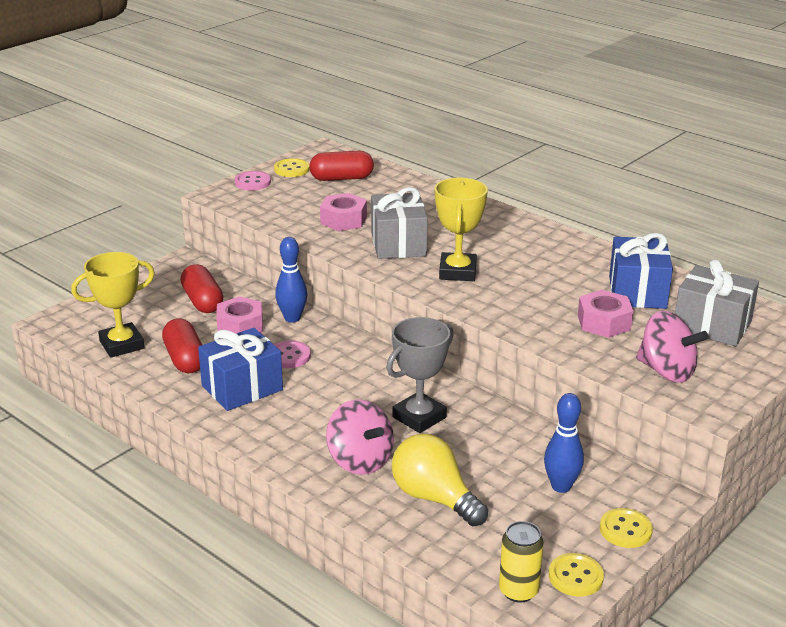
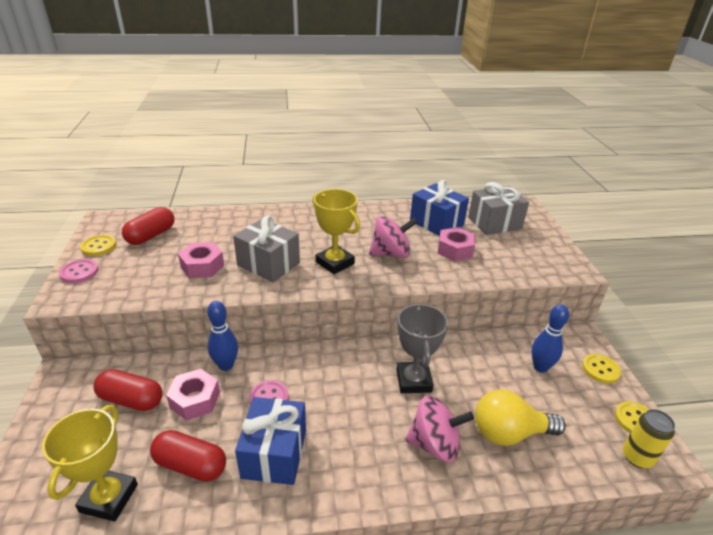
camera: 50 degrees left, 5 degrees up
(666, 371) = (526, 261): pink spinning top -> pink spinning top (390, 253)

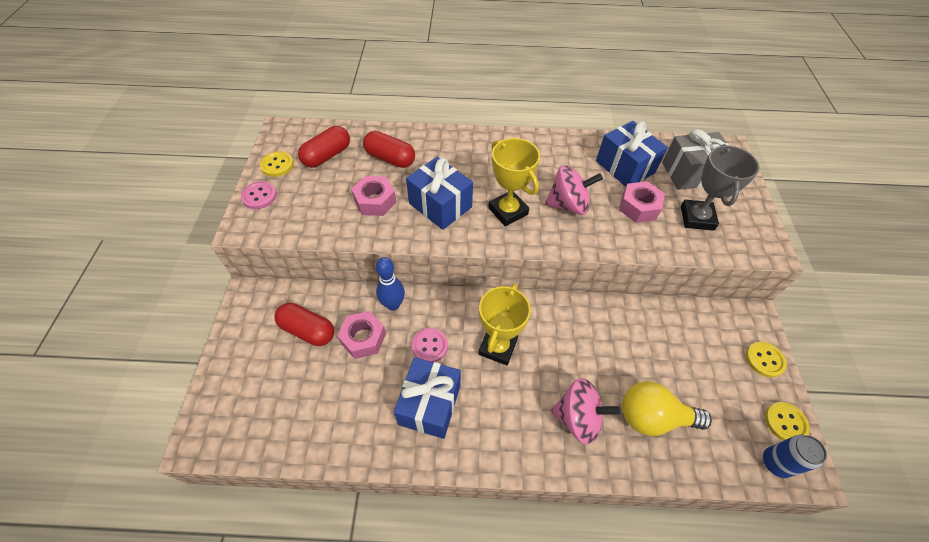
camera: 10 degrees right, 20 degrees up
(109, 498) = (288, 425): yellow trophy -> yellow trophy (498, 347)
(191, 465) = (356, 404): red capsule -> red capsule (390, 158)
(268, 264) = (440, 205): grey gift -> blue gift
(413, 380) = (569, 346): grey trophy -> grey trophy (697, 218)
(540, 367) = (701, 348): blue bowling pin -> none
(637, 457) = (775, 463): yellow can -> blue can

